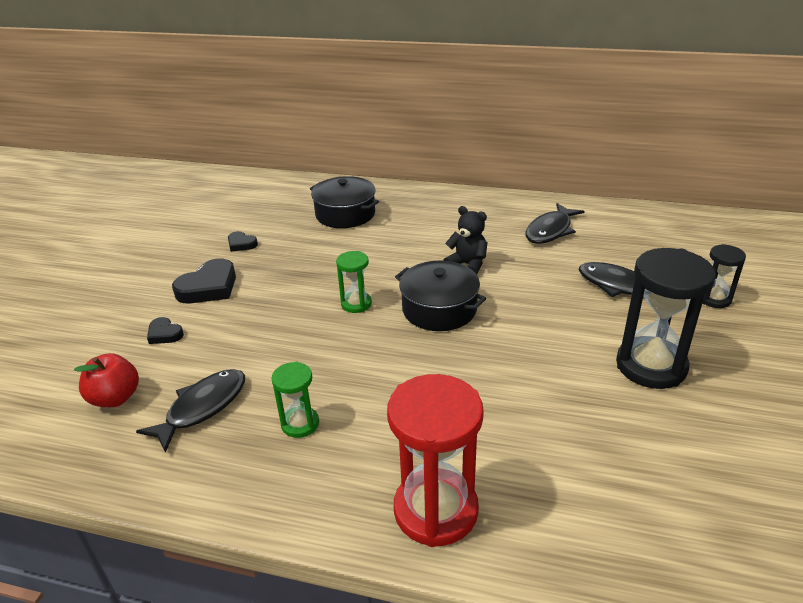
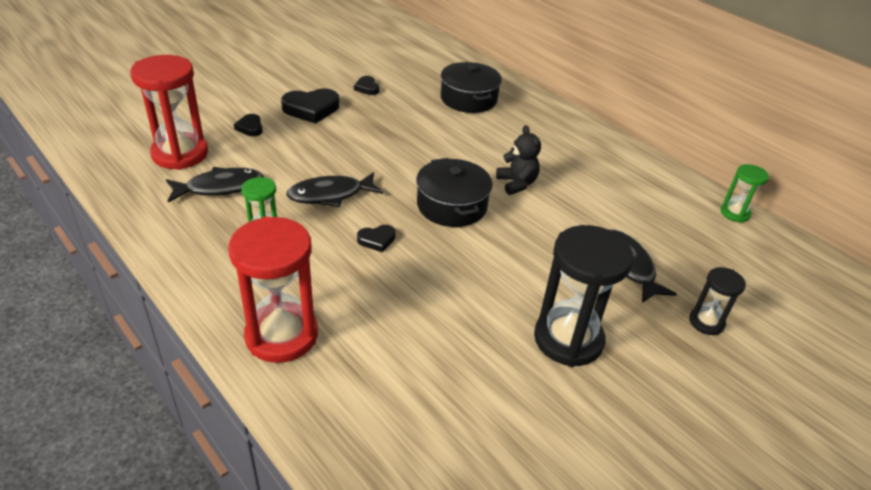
camera: 30 degrees right, 5 degrees up
(115, 398) = (180, 154): red apple -> red hourglass
(356, 304) = (395, 170): green hourglass -> green hourglass (735, 213)
(413, 373) = (377, 240): none -> black heart
(550, 230) = (626, 190): black fish -> black fish (330, 195)

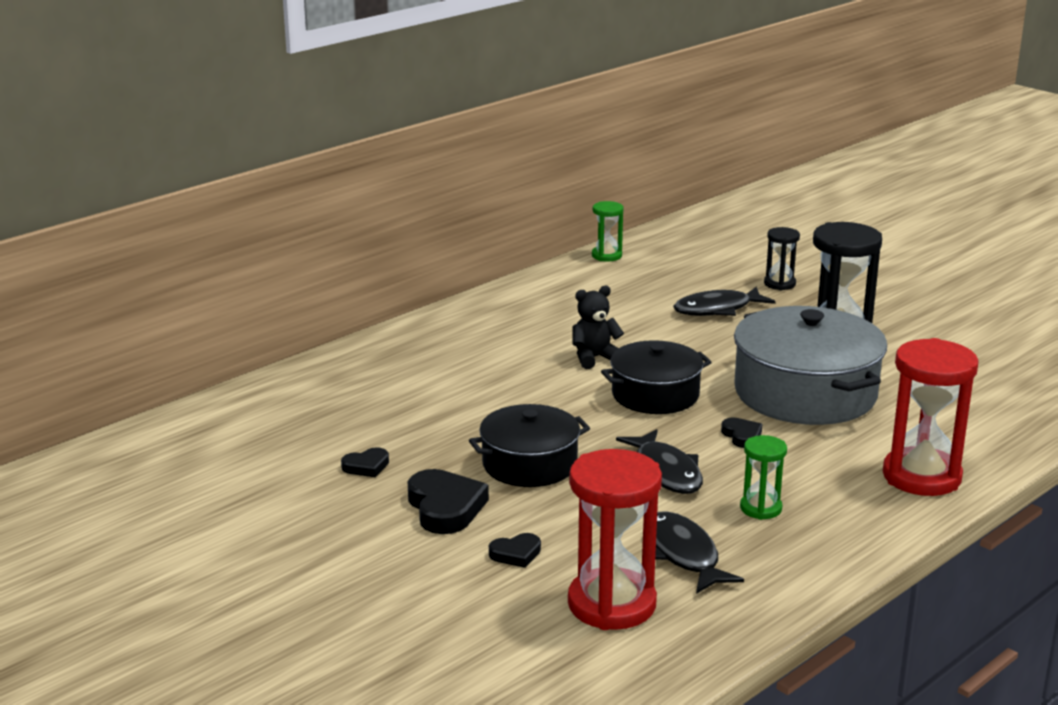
camera: 90 degrees left, 15 degrees down
(450, 292) = (805, 393): none -> grey pot
(468, 99) = (388, 387): black pot -> black pot (529, 464)

